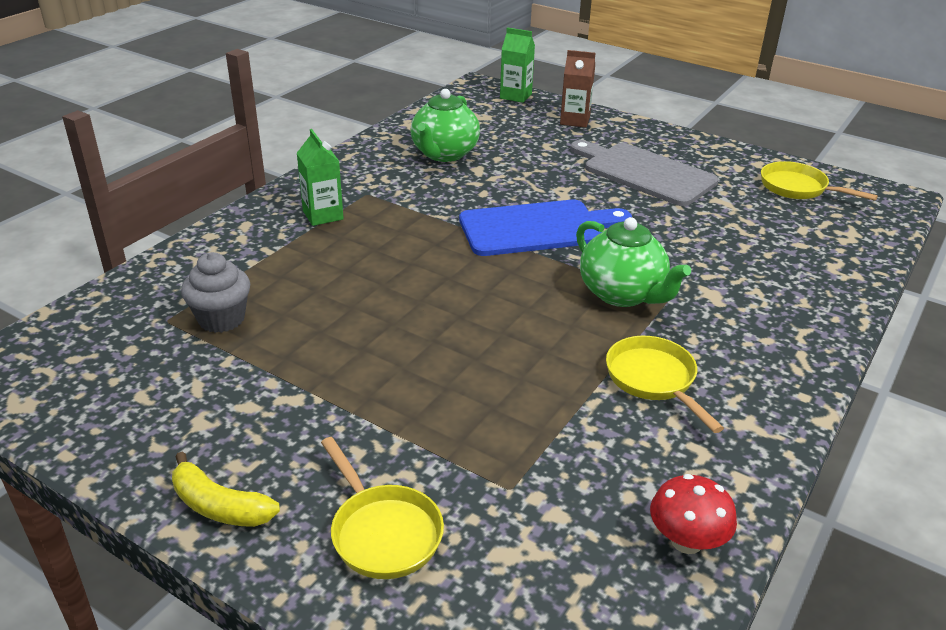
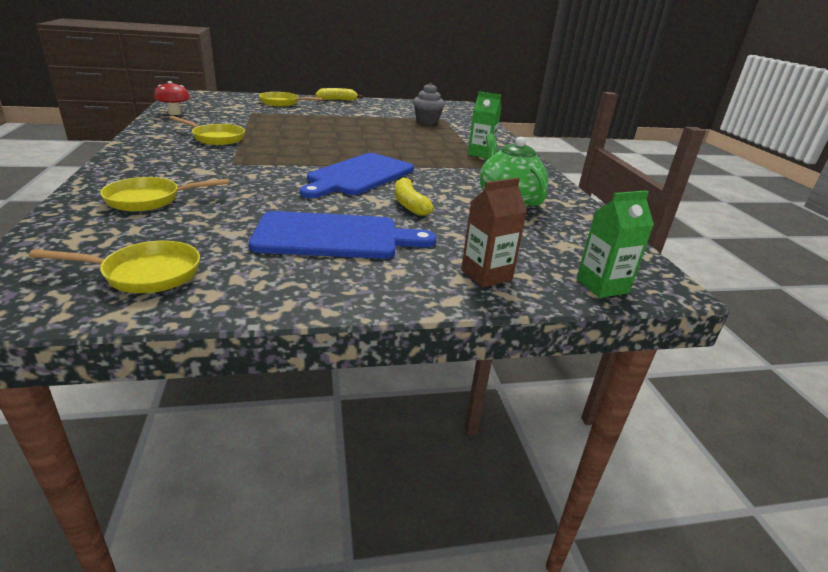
camera: 135 degrees right, 5 degrees down
(540, 179) = (409, 204): none -> yellow banana
(622, 294) = (263, 160): green teapot -> none
(644, 173) = (334, 237): grey cutting board -> blue cutting board
(785, 262) = (149, 200): none -> yellow pan

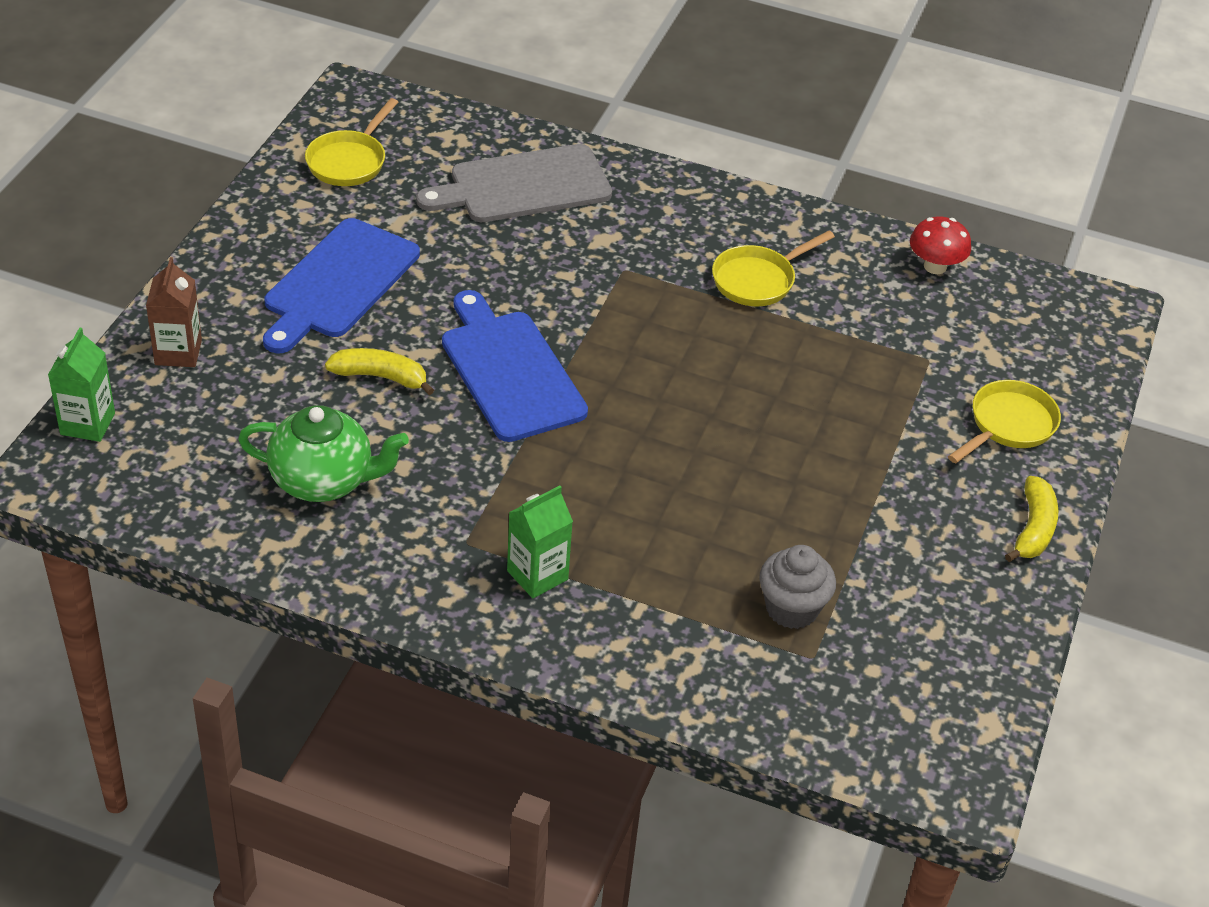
camera: 120 degrees right, 15 degrees up
(149, 200) = (523, 186): yellow pan -> grey cutting board

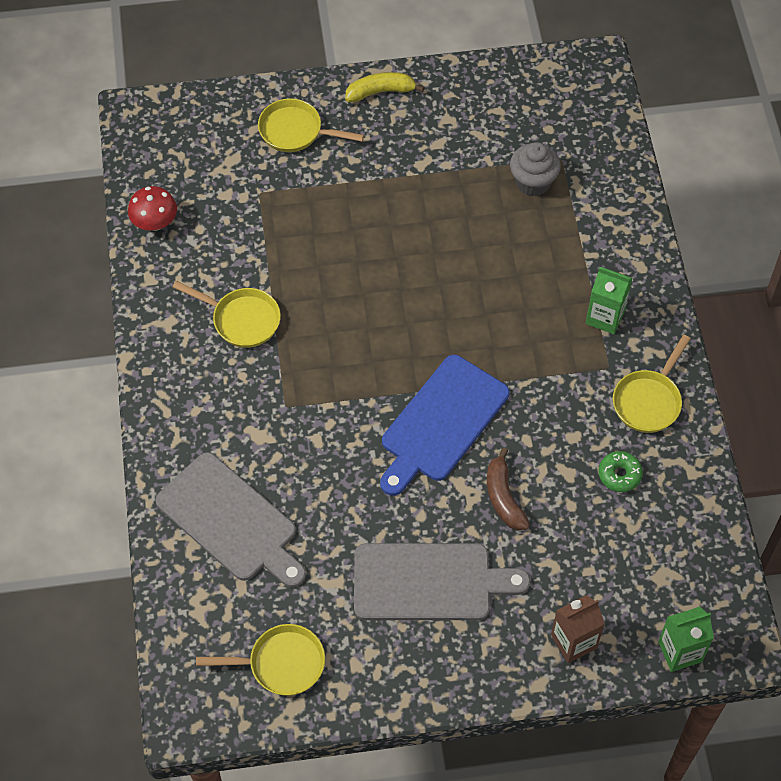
camera: 115 degrees left, 15 degrees up
(324, 480) = (619, 474): green teapot -> green donut
(338, 283) = (429, 582): blue cutting board -> grey cutting board
(381, 377) = (503, 497): yellow banana -> brown banana
(392, 555) = (649, 401): none -> yellow pan

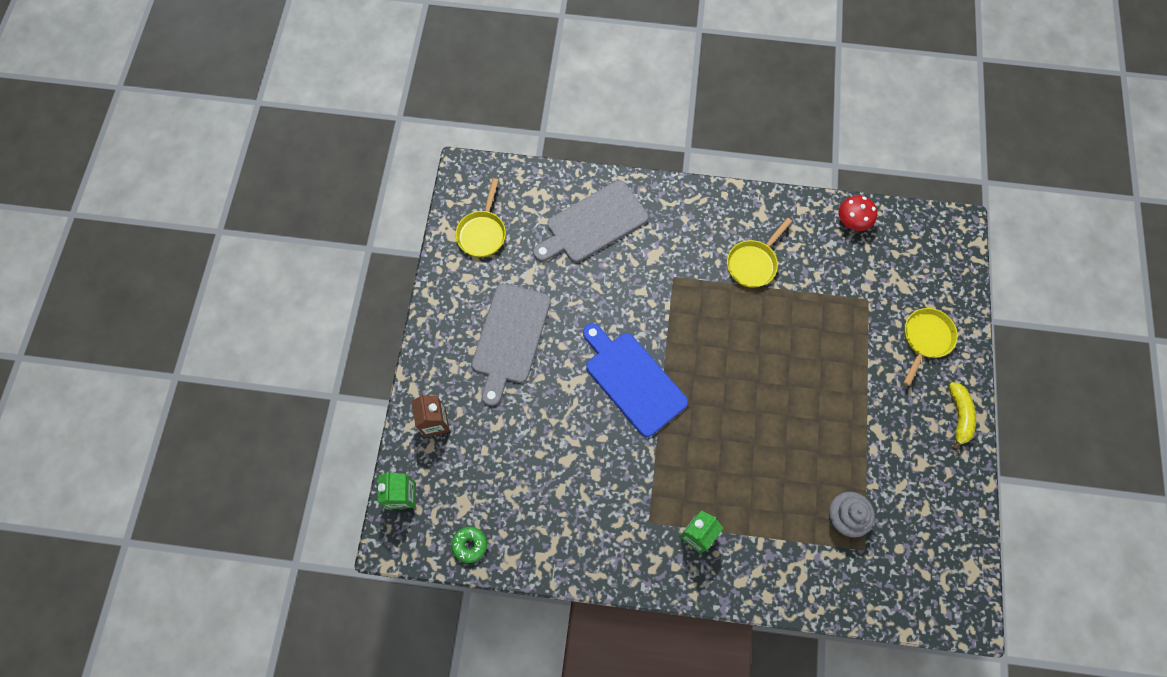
camera: 105 degrees right, 10 degrees up
(503, 497) = (560, 407): brown banana -> none
(619, 474) = (554, 499): green donut -> green donut (470, 545)
(649, 401) = (611, 544): yellow pan -> none

